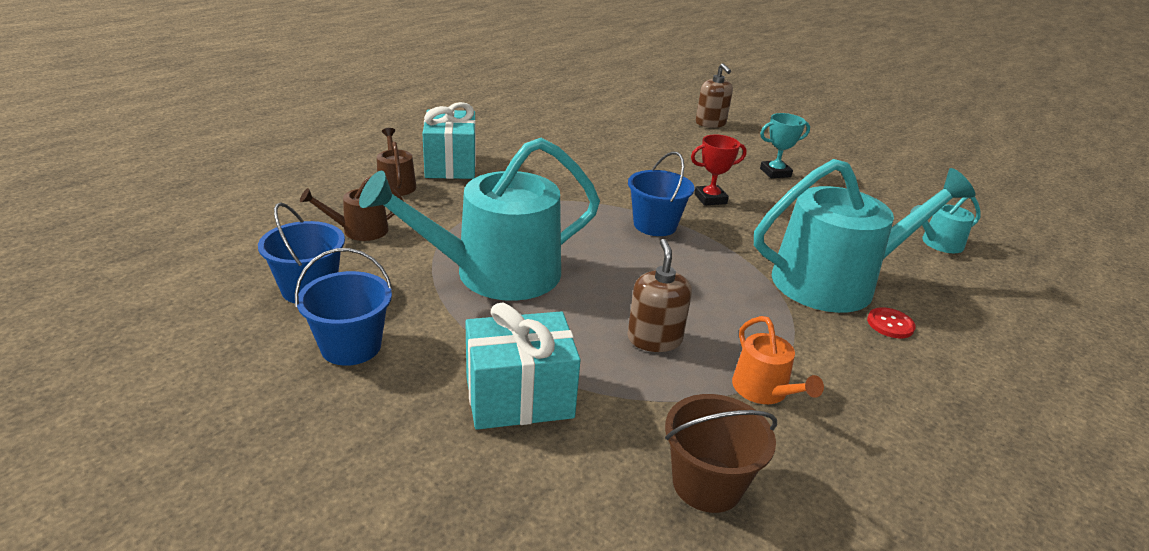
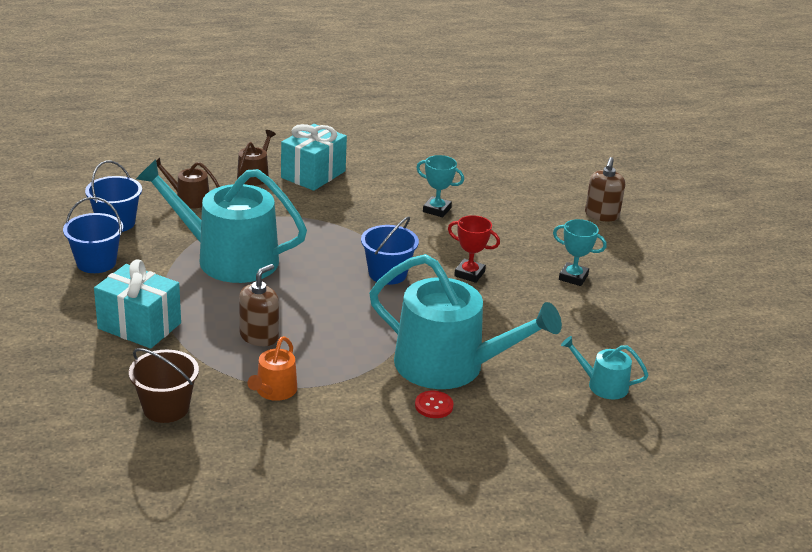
camera: 40 degrees right, 0 degrees up
(600, 159) = (437, 210): none -> turquoise trophy

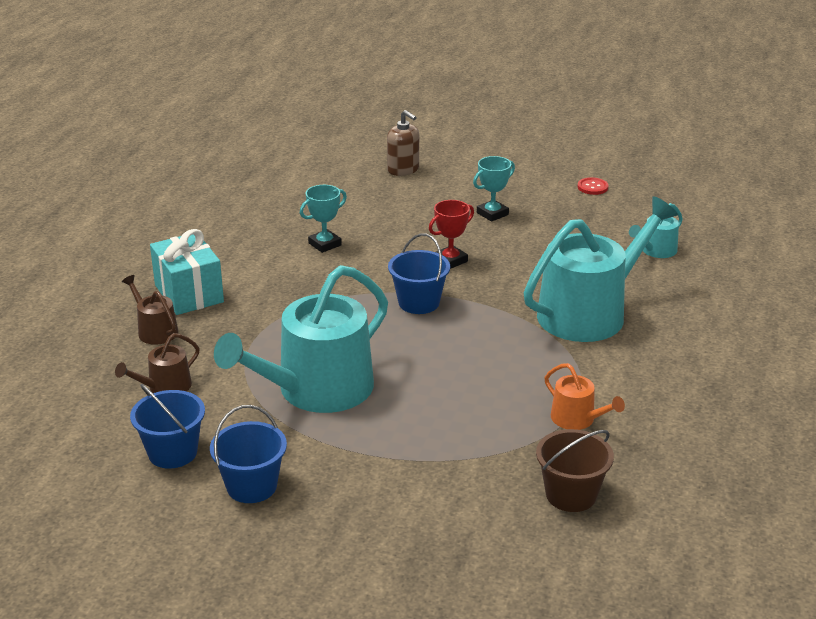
camera: 60 degrees left, 0 degrees up
(139, 326) = (408, 481): turquoise gift -> none
(259, 336) = (478, 405): brown soap dispenser -> none
(434, 406) = (644, 338): red button -> red button (592, 187)

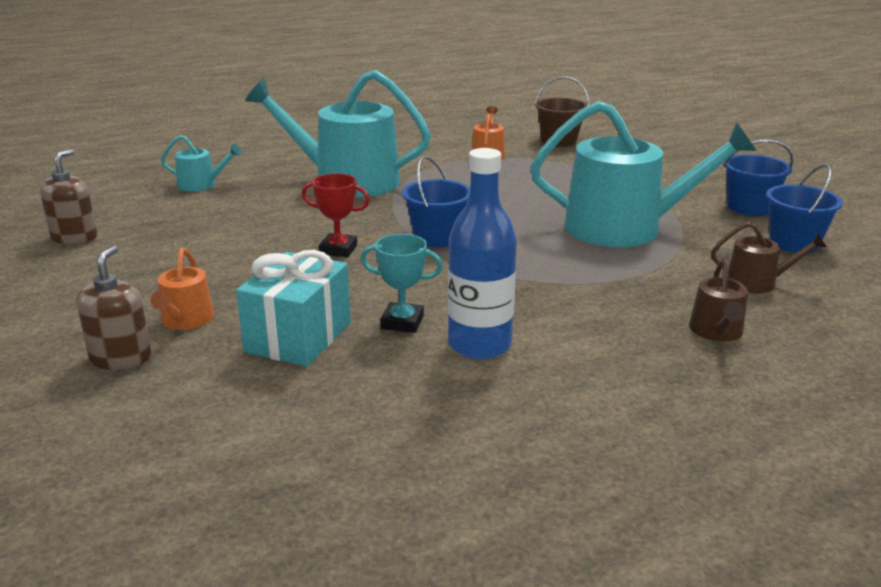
camera: 130 degrees left, 5 degrees down
(189, 293) = (632, 350): turquoise gift -> turquoise gift (299, 337)
(267, 255) = (479, 345): none -> blue bottle
(420, 192) = (186, 320): none -> orange watering can
(492, 214) = (203, 263): turquoise trophy -> none
(592, 187) = (74, 237): red button -> brown soap dispenser

